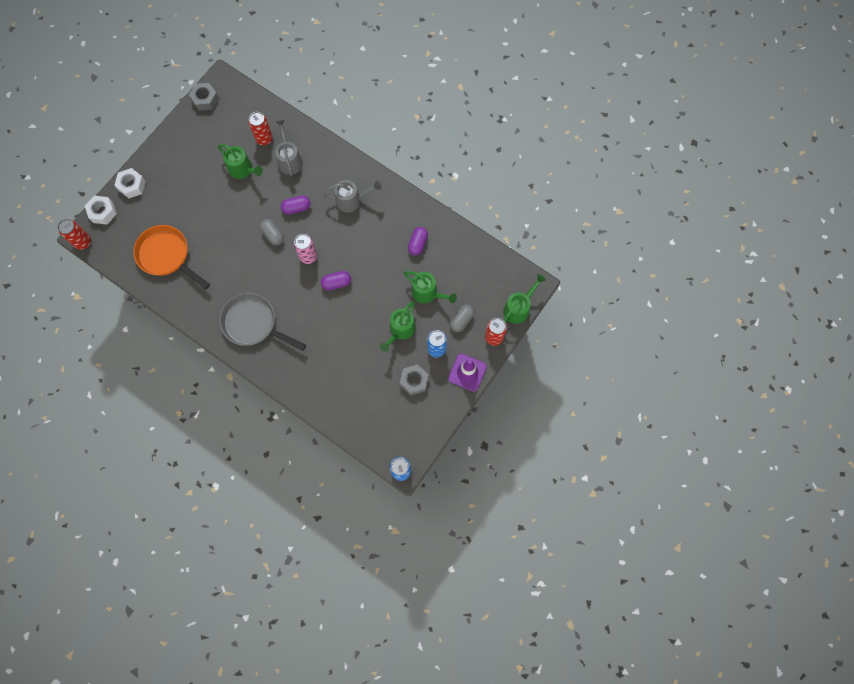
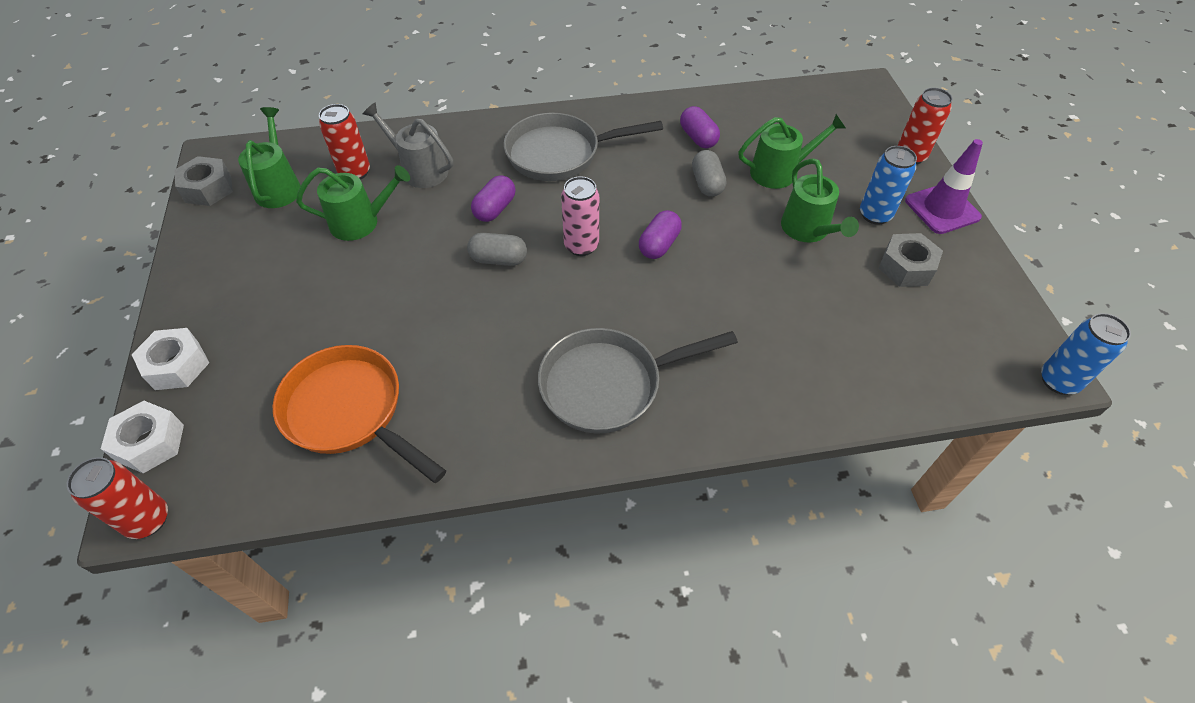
camera: 45 degrees left, 20 degrees down
(166, 255) = (349, 411): orange pan -> orange pan turned 45 degrees clockwise
(352, 200) = (559, 154): grey watering can -> grey pan
(461, 320) = (854, 167): grey capsule -> grey capsule (707, 183)
(518, 308) = (889, 114): green watering can -> green watering can (279, 187)

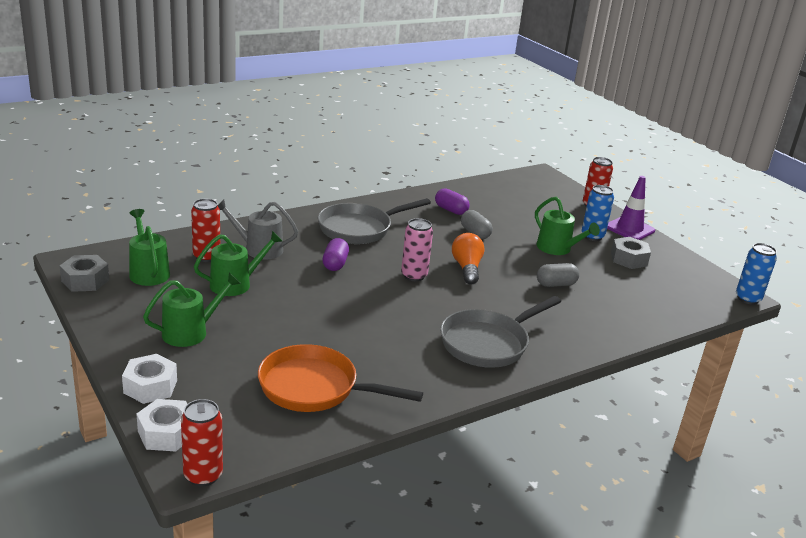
camera: 25 degrees left, 25 degrees down
(498, 259) = (360, 291): grey capsule -> grey capsule (556, 284)
(659, 245) = (467, 268): purple capsule -> orange light bulb
(779, 172) = (517, 222): green watering can -> green watering can (190, 332)

